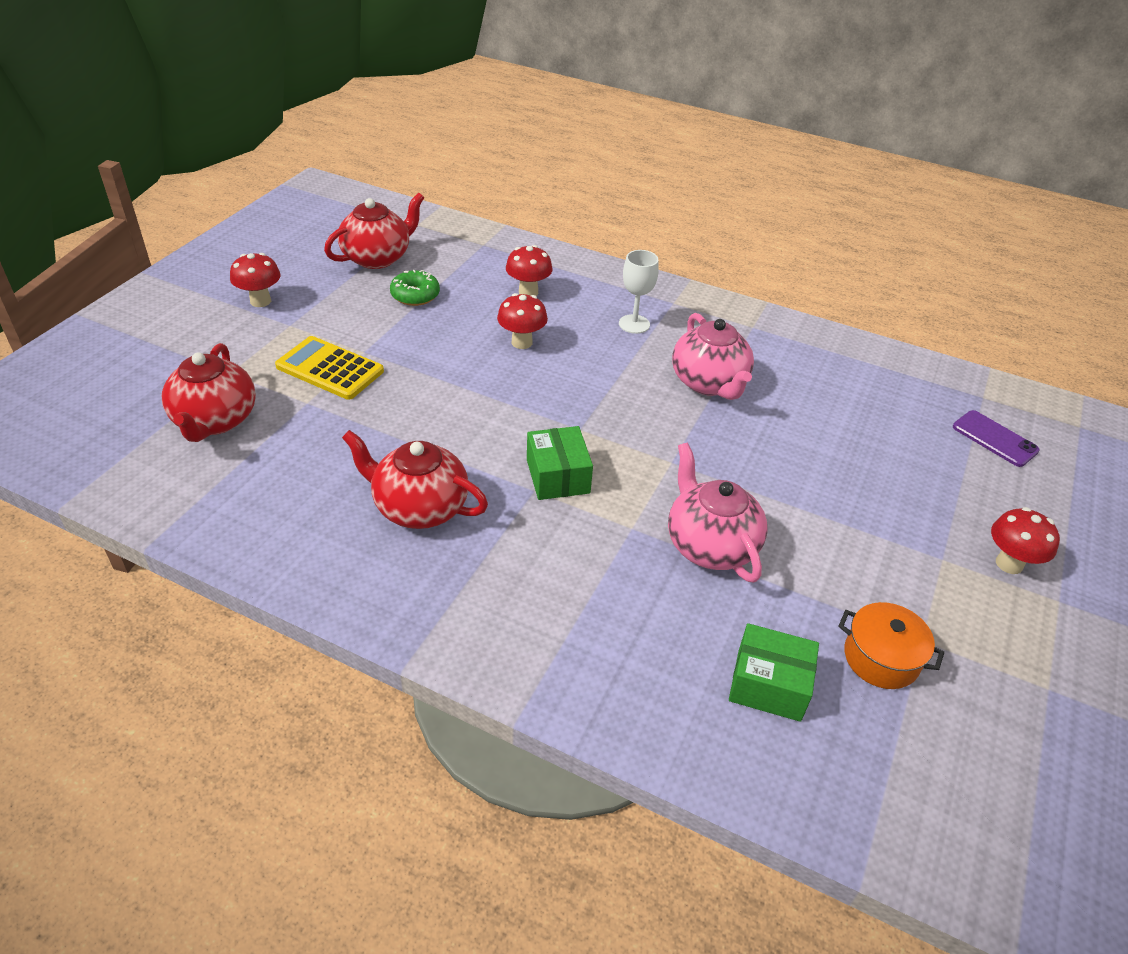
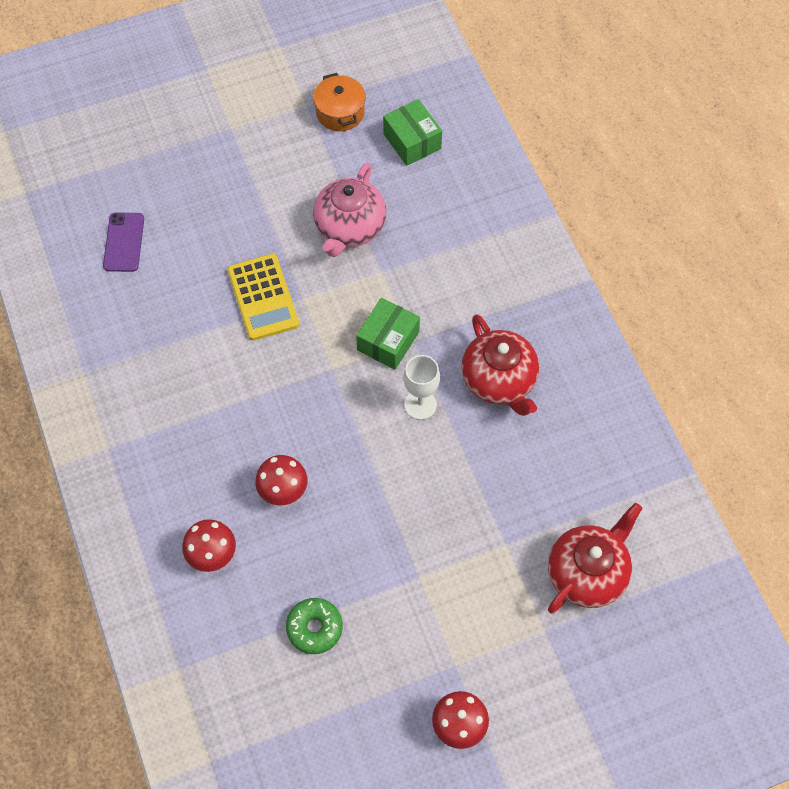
camera: 135 degrees left, 20 degrees up
(330, 369) = (462, 574): yellow calculator -> yellow calculator (263, 297)
(377, 258) = (299, 723): red teapot -> none
(634, 324) = (171, 446): white goblet -> white goblet (420, 405)
(709, 383) = (193, 343): pink teapot -> none
(994, 439) = (74, 163): purple phone -> purple phone (124, 242)
(1009, 564) = (200, 101): red mushroom -> none

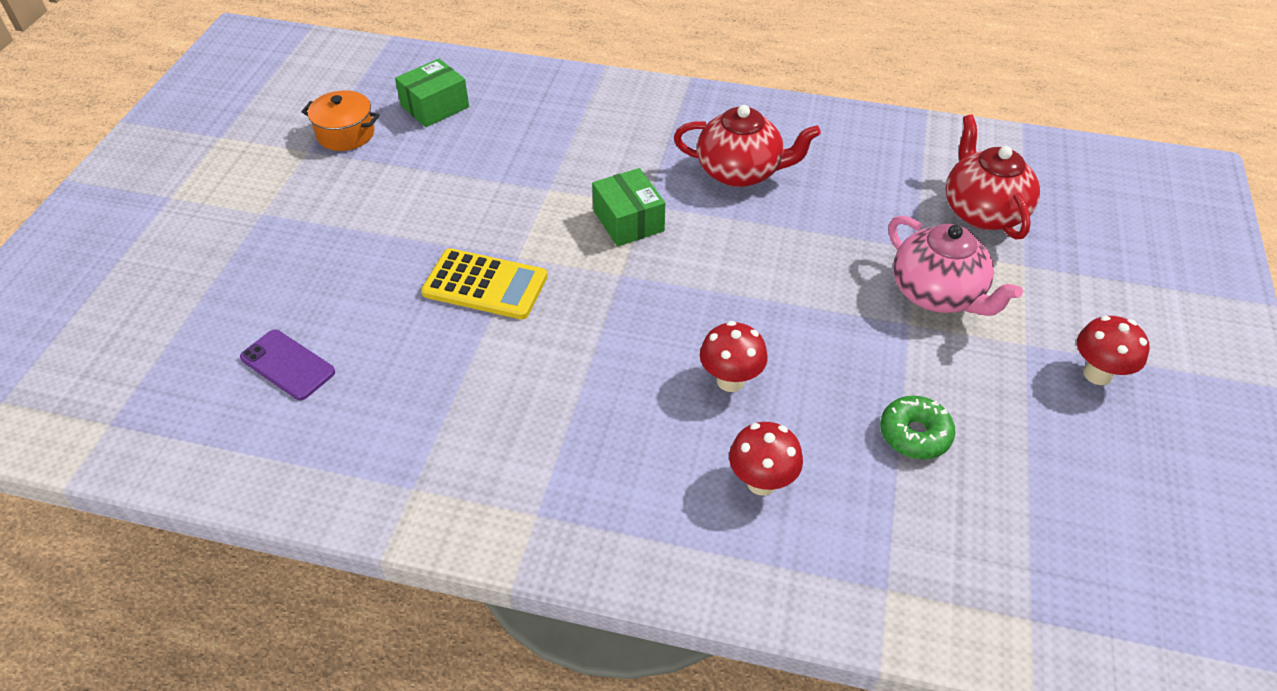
camera: 55 degrees left, 15 degrees down
(349, 228) = (477, 187): pink teapot -> pink teapot (938, 294)
(412, 141) = (435, 106): green box -> green box turned 45 degrees counterclockwise
(420, 405) = (719, 232): white goblet -> none

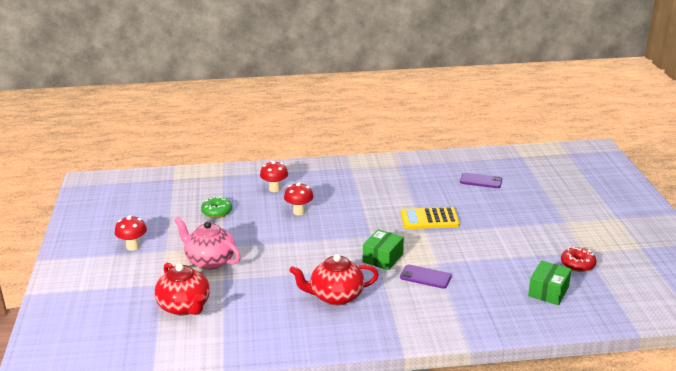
camera: 160 degrees right, 20 degrees down
(346, 134) = (577, 264): orange pot -> red donut
(585, 170) = (425, 277): none -> purple phone
(628, 221) = (382, 258): green box -> green box turned 75 degrees clockwise

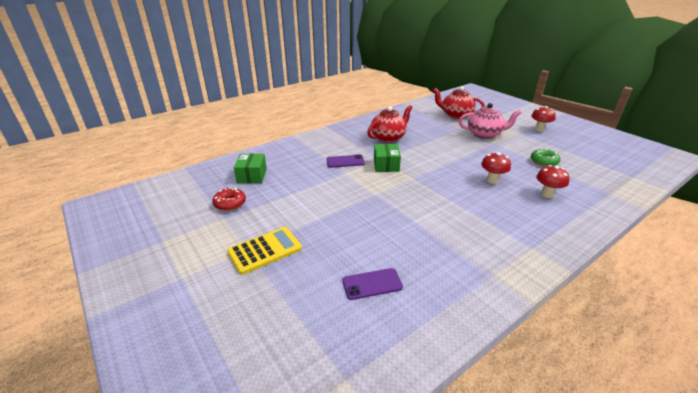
camera: 150 degrees right, 5 degrees up
(429, 219) = (383, 208): yellow calculator -> yellow calculator (265, 250)

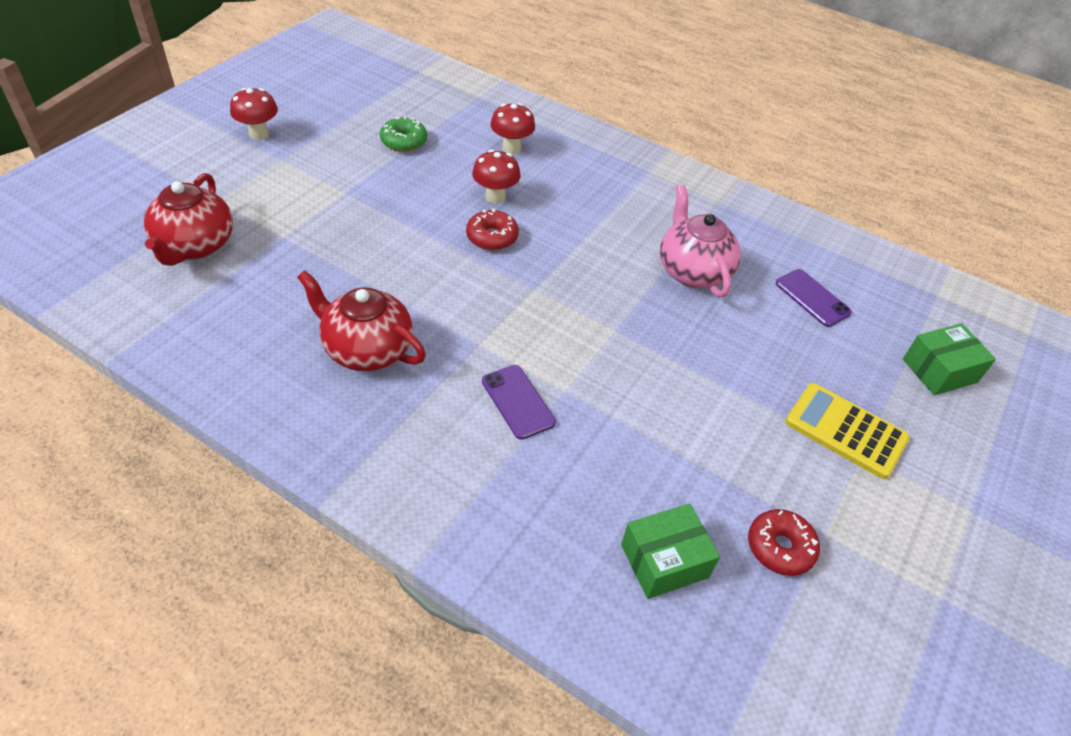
camera: 115 degrees left, 15 degrees up
(386, 165) = (503, 332): green box -> green box (939, 370)
(456, 173) = (492, 237): none -> red donut
(485, 134) = (304, 202): pink teapot -> pink teapot (692, 271)

